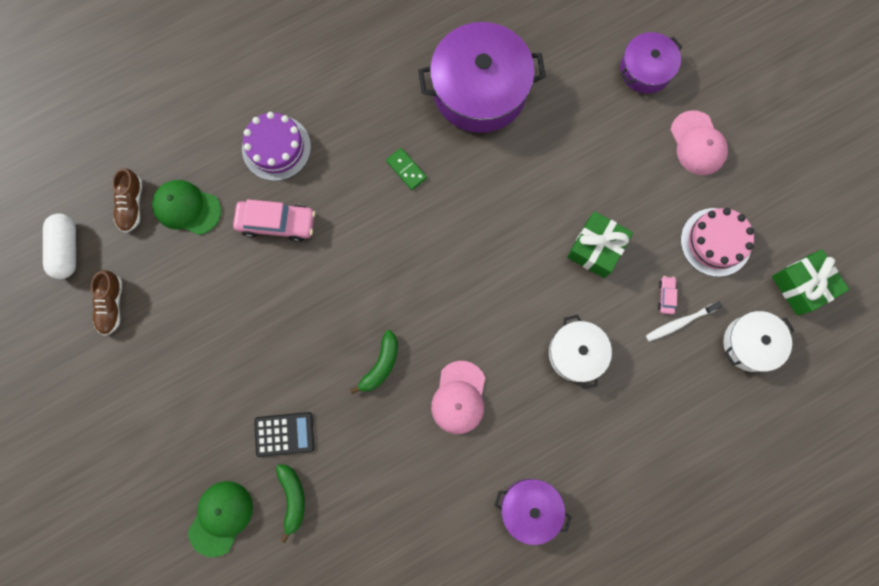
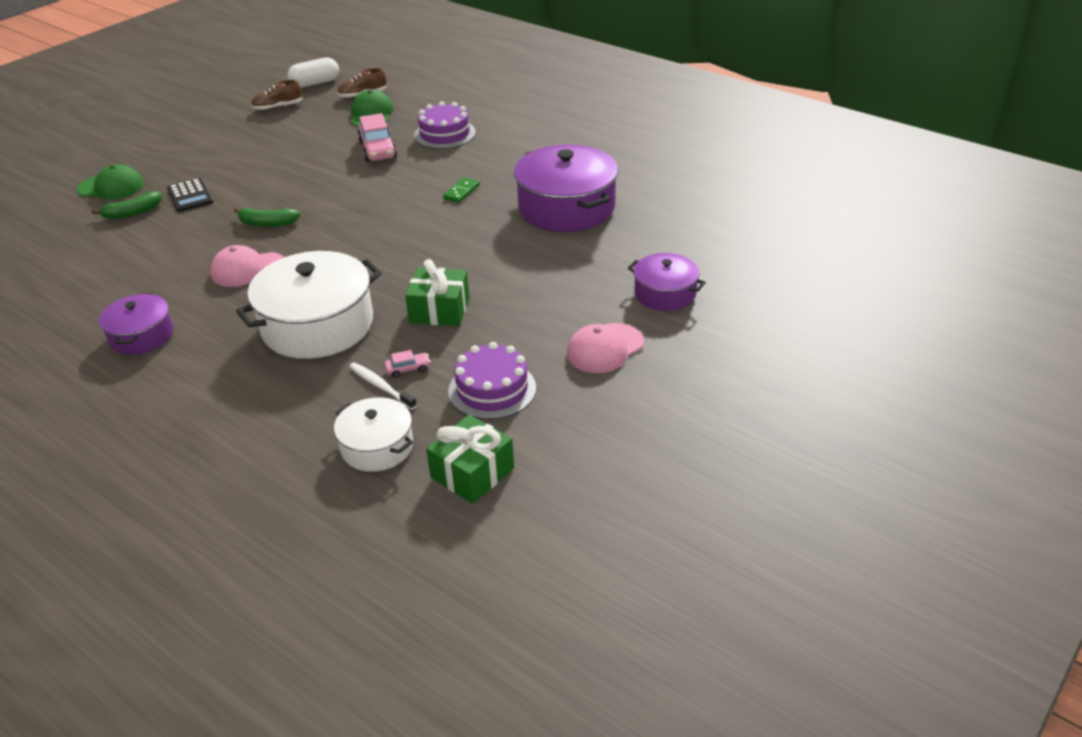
camera: 70 degrees right, 40 degrees down
(576, 353) = (317, 325): white pot -> white pot, size x1.78
(715, 242) = (492, 389): pink cake -> purple cake

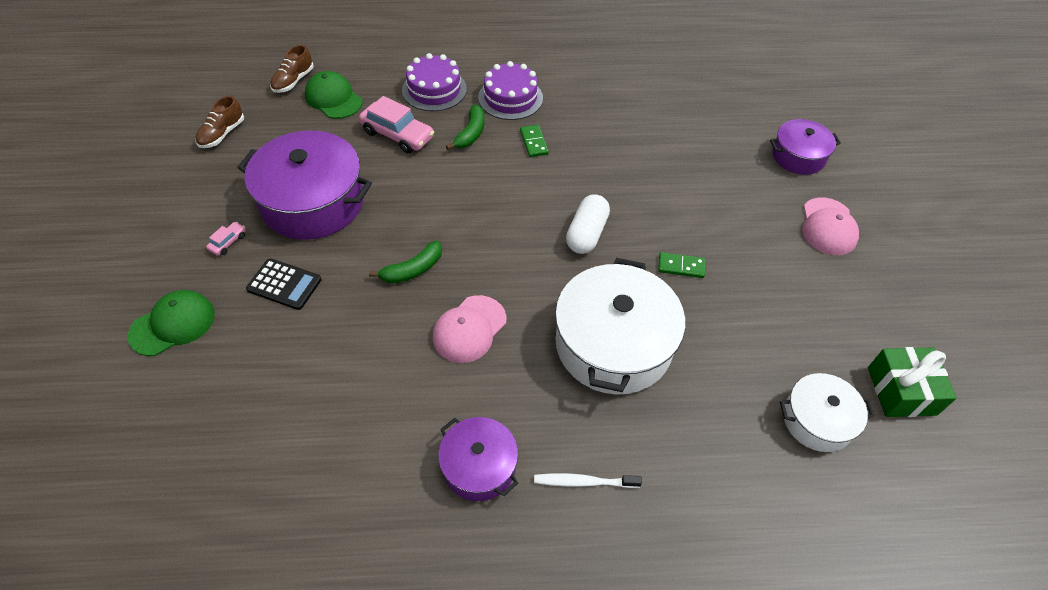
camera: 45 degrees left, 15 degrees up
(132, 213) = (249, 340): green banana -> green banana (471, 133)
(315, 83) = (221, 88): white capsule -> white capsule (586, 233)
(381, 386) = (742, 365): white toothbrush -> white toothbrush (584, 482)
(408, 369) = (737, 335): pink car -> pink car (228, 242)
(439, 310) = (681, 266): green gift -> green domino
(492, 389) = (814, 312): purple cake -> purple cake (510, 98)
(566, 208) = (633, 116): purple pot -> purple pot (313, 202)

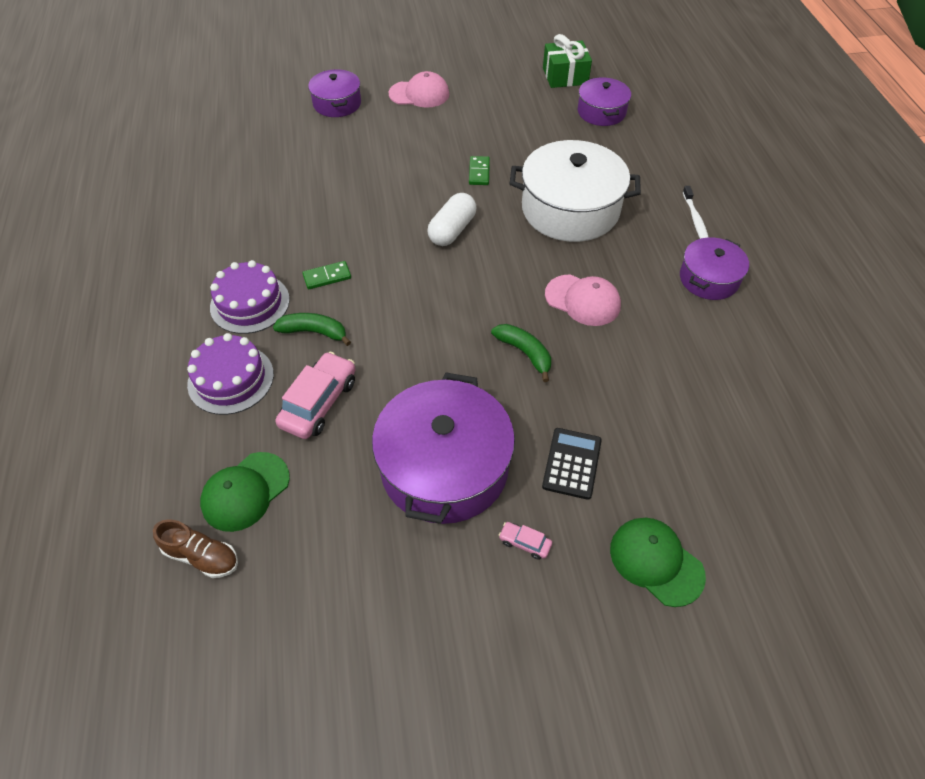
camera: 95 degrees left, 0 degrees up
(222, 134) = (325, 621): brown shoe -> none
(586, 233) = (452, 230): white capsule -> white capsule turned 75 degrees counterclockwise
(817, 420) = (601, 112): white pot -> purple pot

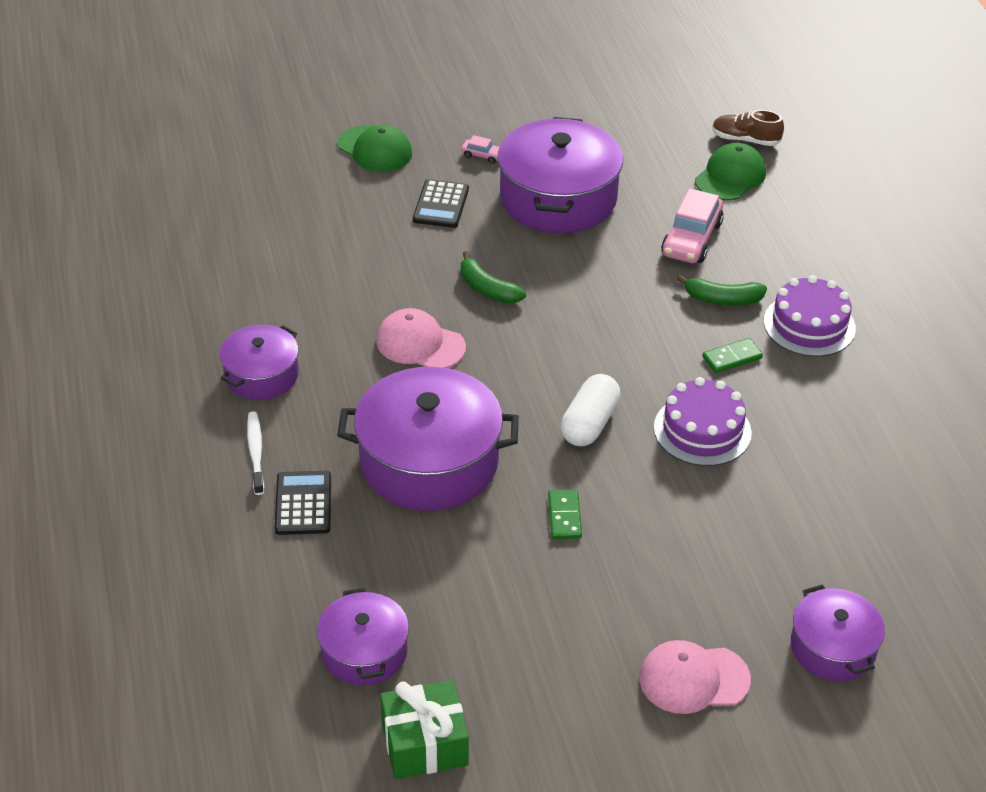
camera: 175 degrees right, 10 degrees down
(231, 379) = (789, 254): purple cake -> purple cake (702, 430)
(570, 209) = (429, 461): white pot -> purple pot
(653, 187) = (303, 503): none -> black calculator

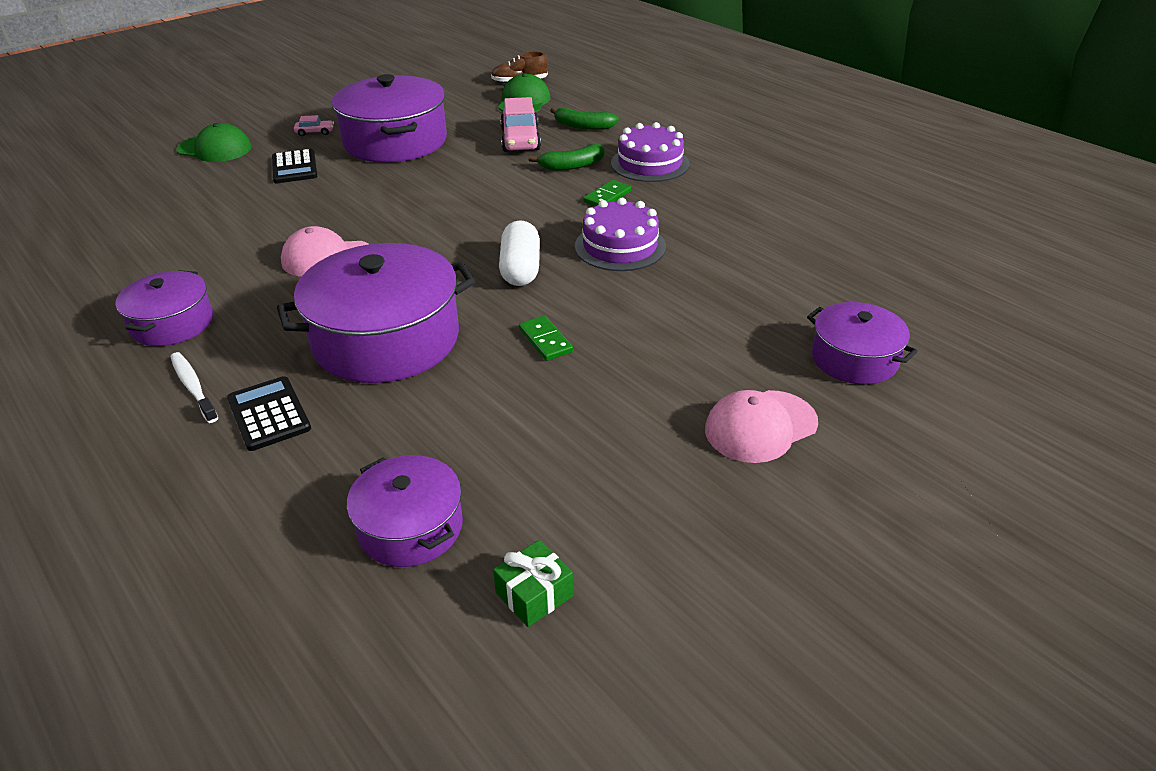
camera: 25 degrees left, 5 degrees down
(424, 743) = (534, 594): green gift -> green gift, size x0.61
(487, 289) = (369, 207): green banana -> green banana (583, 126)

